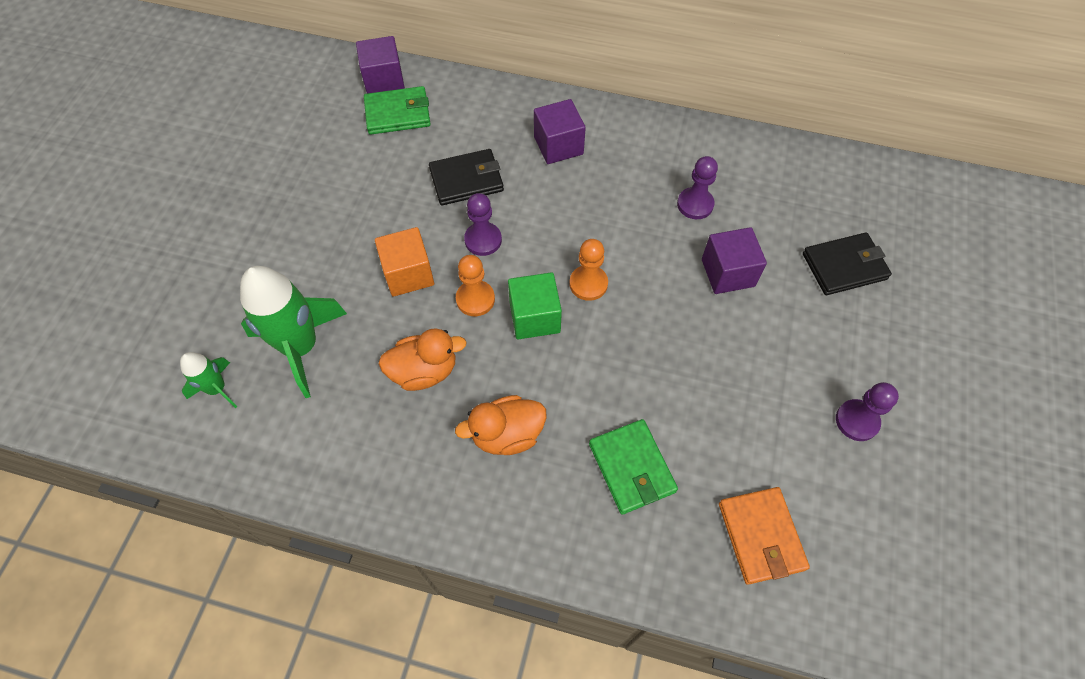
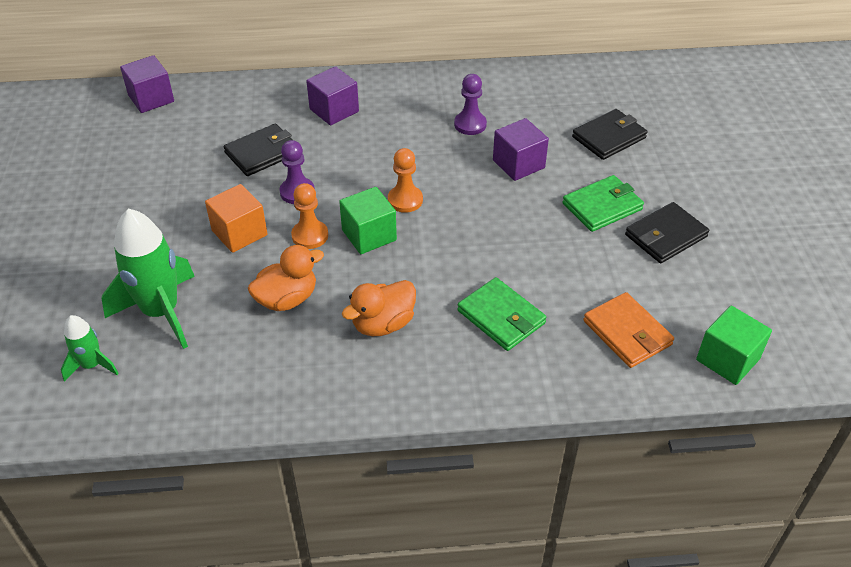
camera: 20 degrees left, 15 degrees down
(397, 113) = (175, 119): green wallet -> green wallet (602, 206)
(857, 421) = (665, 236): purple pawn -> black wallet
(861, 612) = (727, 359): none -> green cube

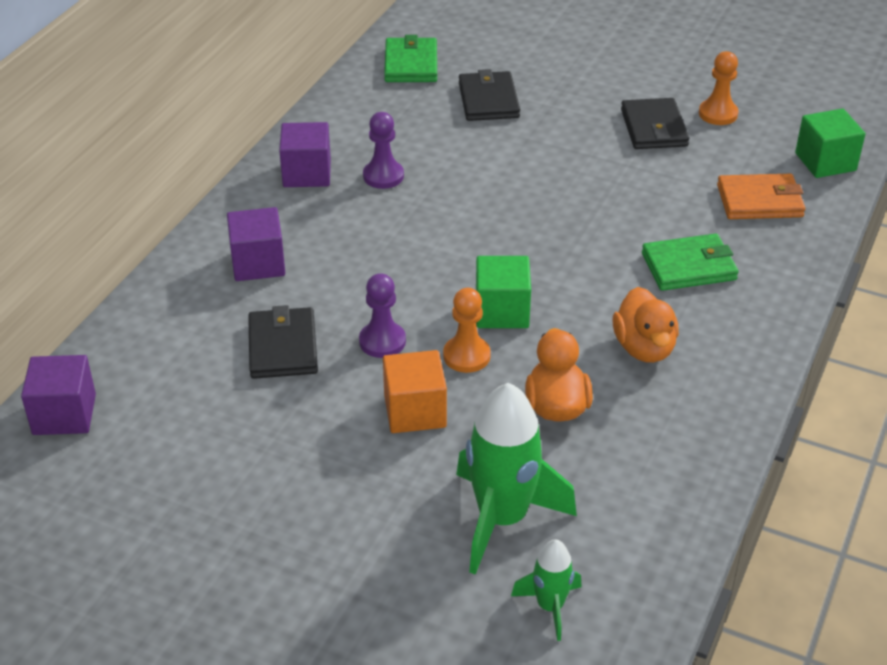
camera: 60 degrees left, 5 degrees down
(405, 200) = (467, 266): orange pawn -> orange pawn (718, 114)
(518, 164) = (477, 170): purple cube -> purple cube (307, 173)
(602, 206) = (585, 146): green wallet -> green wallet (411, 64)

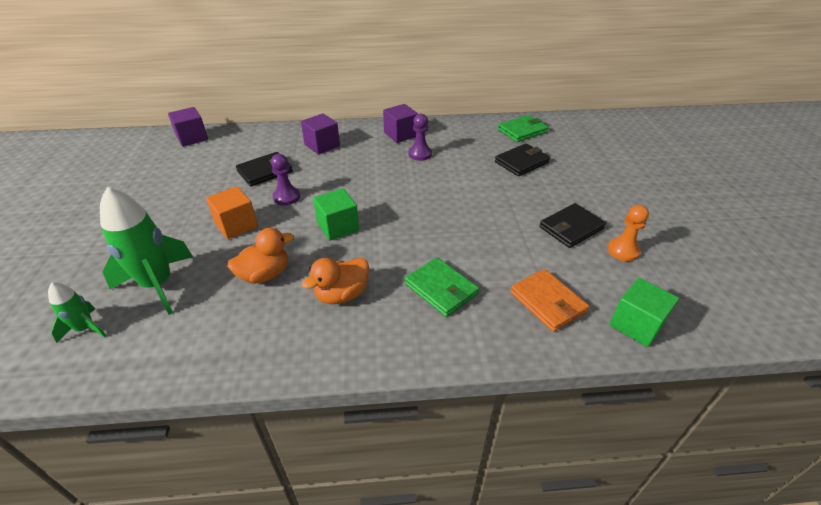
camera: 60 degrees right, 0 degrees up
(466, 356) = (291, 227): orange pawn -> none

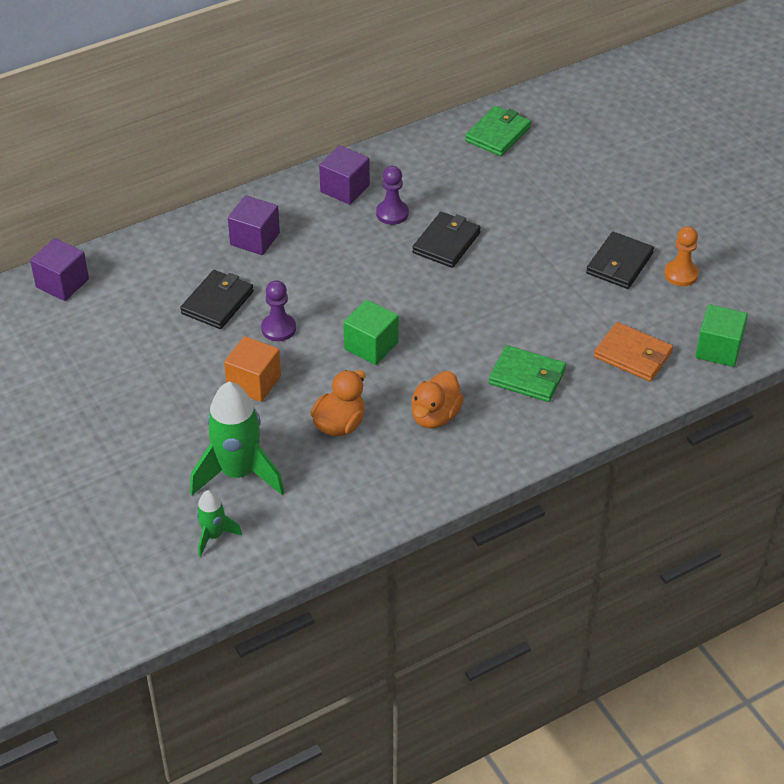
camera: 25 degrees left, 5 degrees up
(521, 162) = (523, 187): black wallet -> black wallet (446, 243)

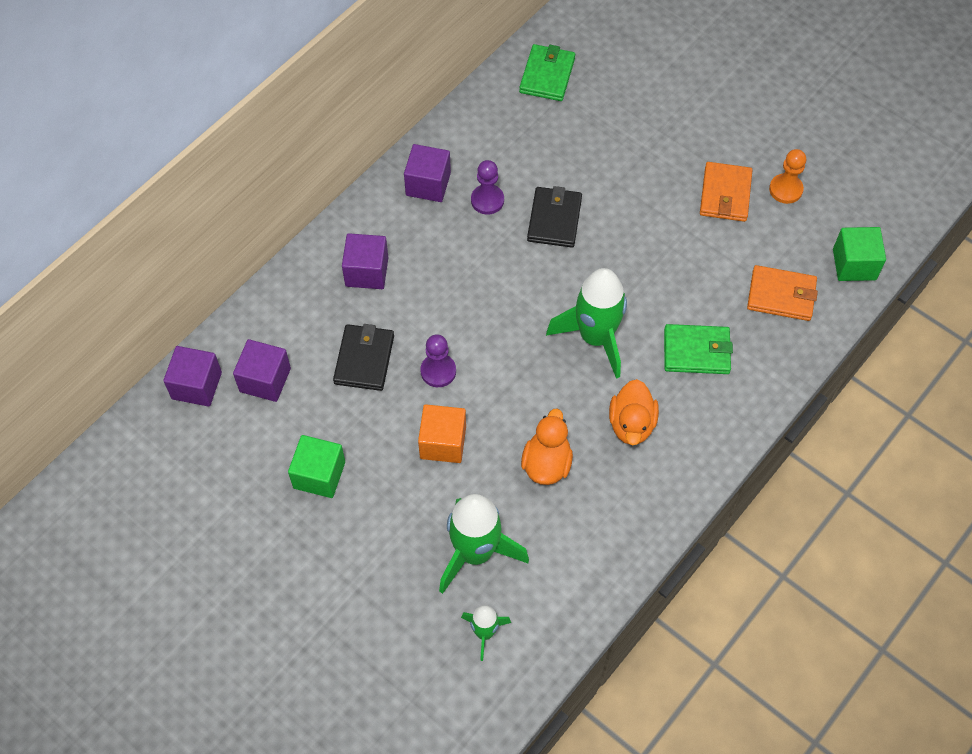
camera: 20 degrees left, 15 degrees up
(123, 295) = (265, 380): none -> purple cube
(371, 346) = (536, 363): green cube -> green cube (319, 475)
(436, 341) = (595, 337): none -> green rocket
(619, 263) = (725, 194): black wallet -> orange wallet

